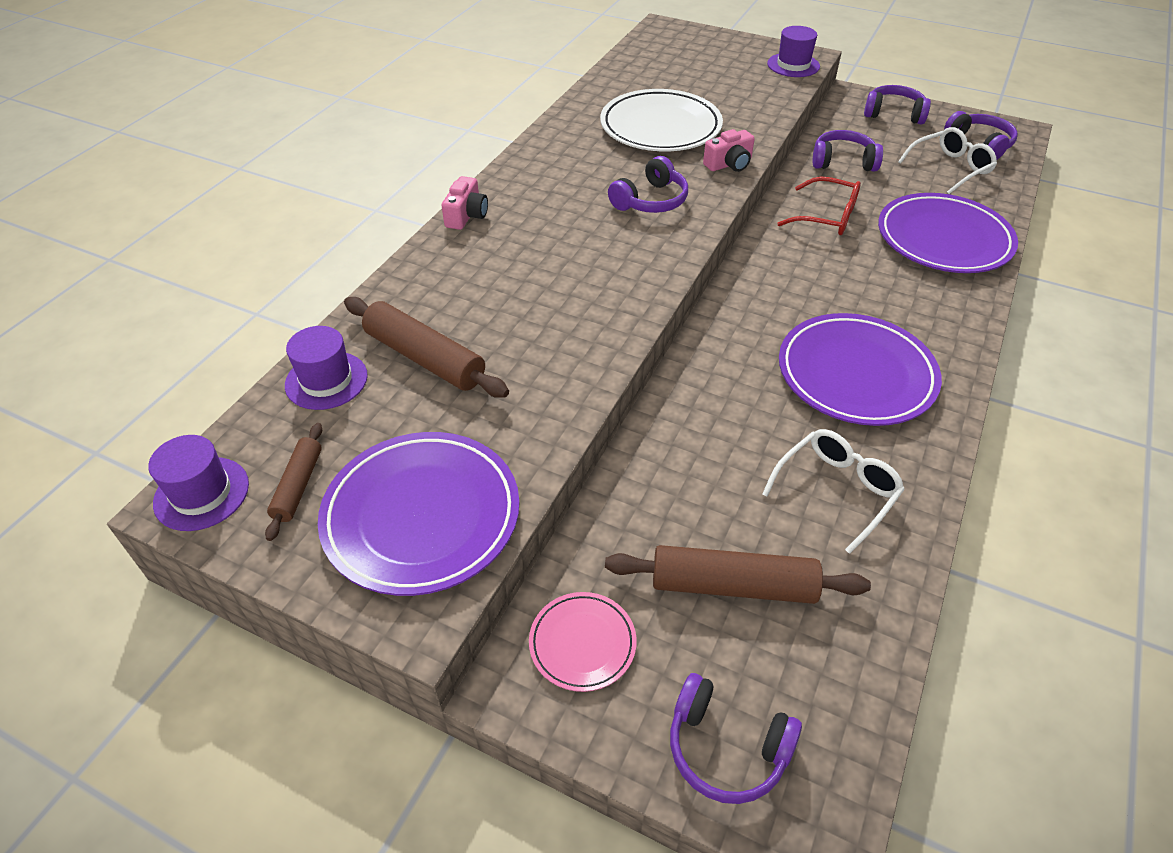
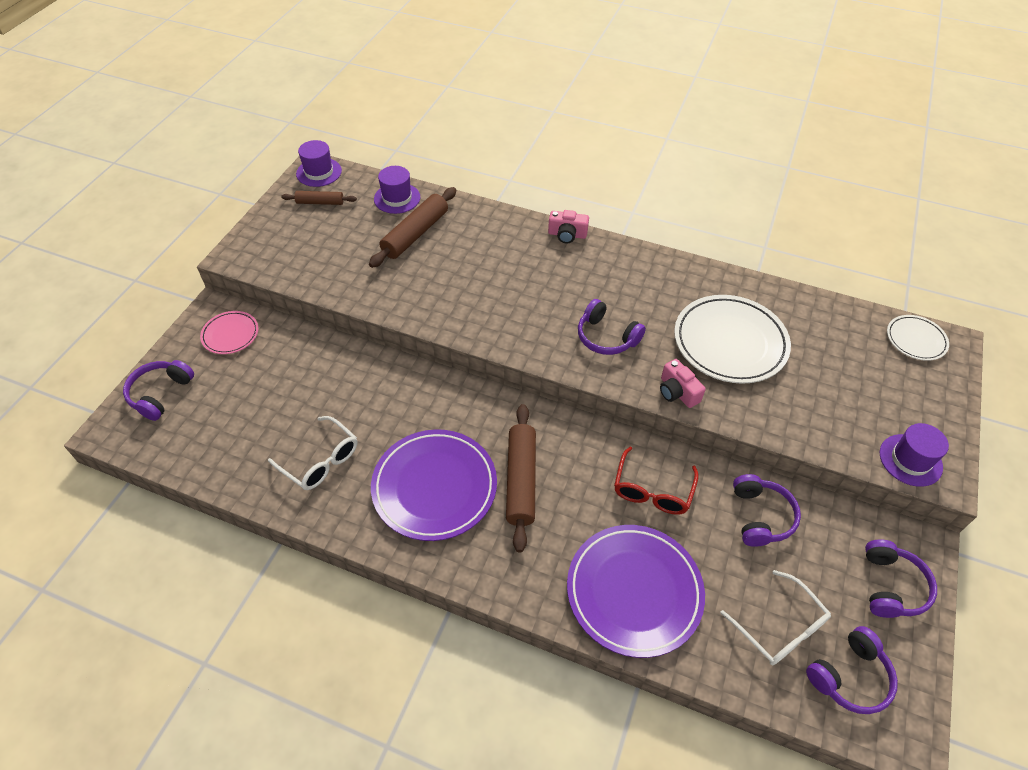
camera: 85 degrees right, 5 degrees up
(422, 516) = (294, 249): purple plate -> none
(658, 40) = (915, 340): none -> white plate
(733, 585) = (255, 400): brown rolling pin -> brown rolling pin (521, 480)

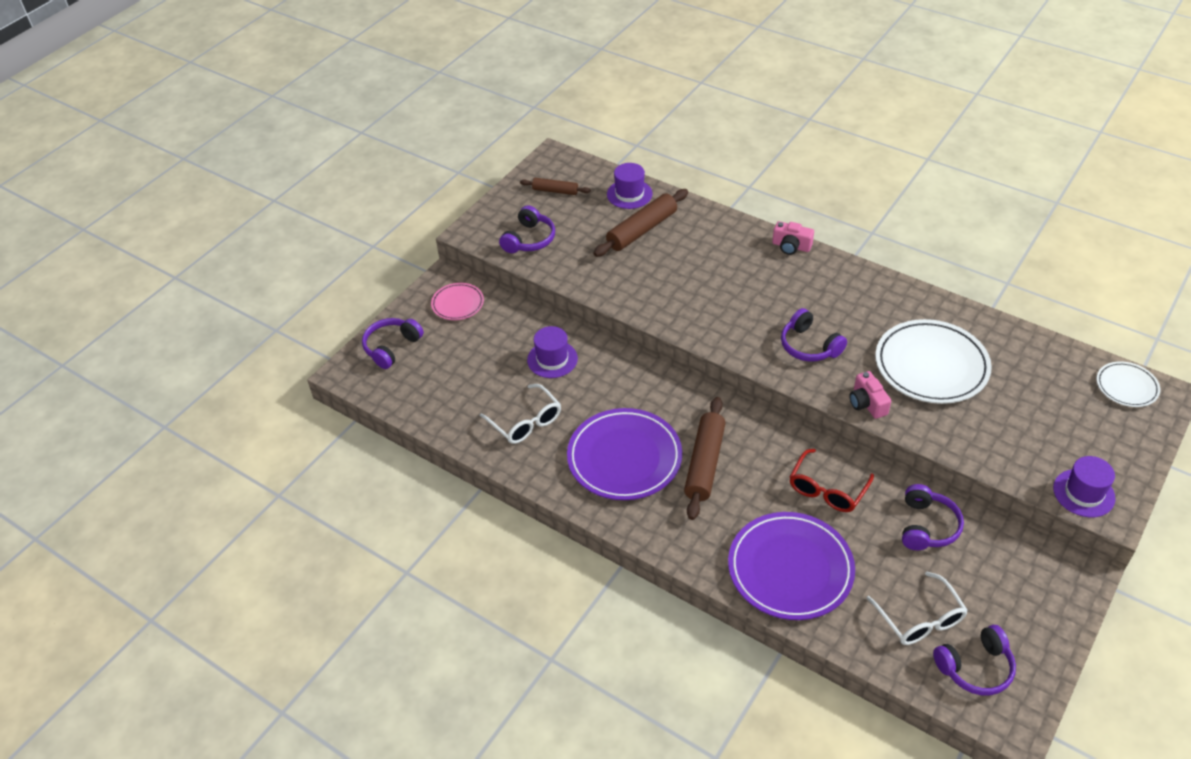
camera: 15 degrees right, 5 degrees down
(319, 172) = (558, 161): purple hat -> purple hat (552, 359)
(891, 586) = (1039, 603): purple headphones -> purple headphones (529, 239)

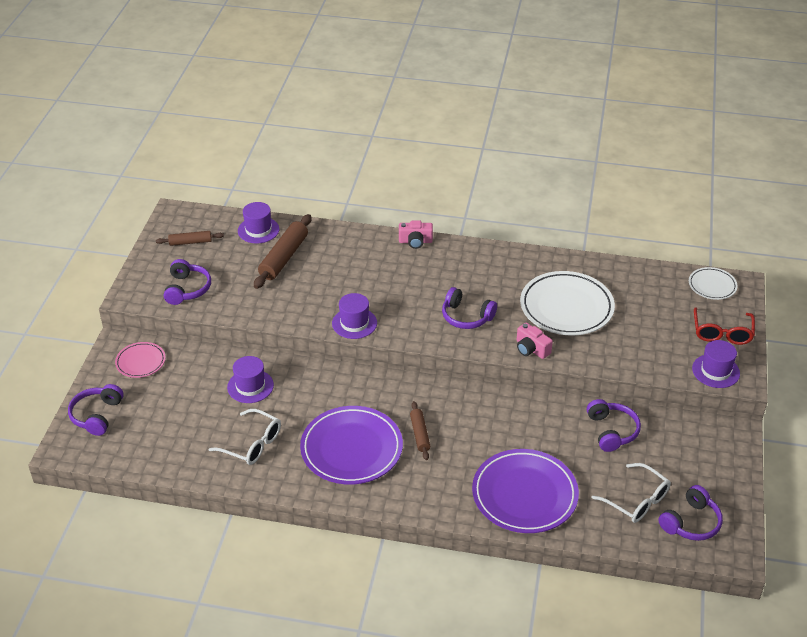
camera: 25 degrees left, 5 degrees down
(682, 320) = (354, 323): none -> purple hat
(704, 463) = (420, 434): brown rolling pin -> brown rolling pin, size x0.57
(827, 489) = (525, 426): red glasses -> red glasses (722, 333)

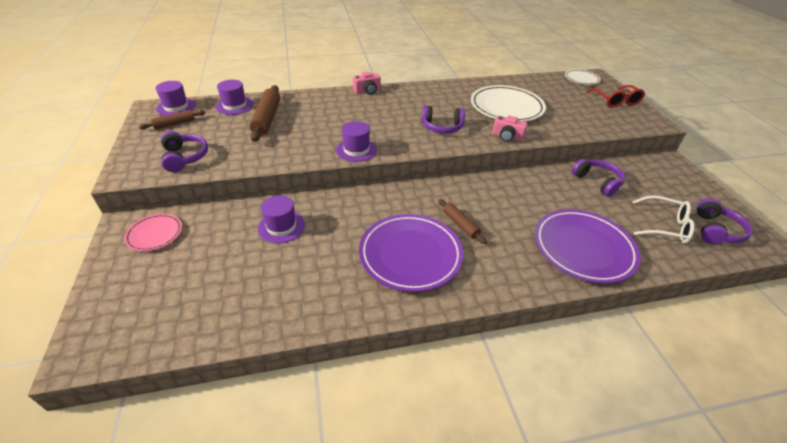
camera: 25 degrees left, 0 degrees up
(97, 415) = (116, 302): purple headphones -> none
(252, 444) = (311, 280): white glasses -> none
(715, 371) = (637, 122): purple hat -> purple hat (176, 107)

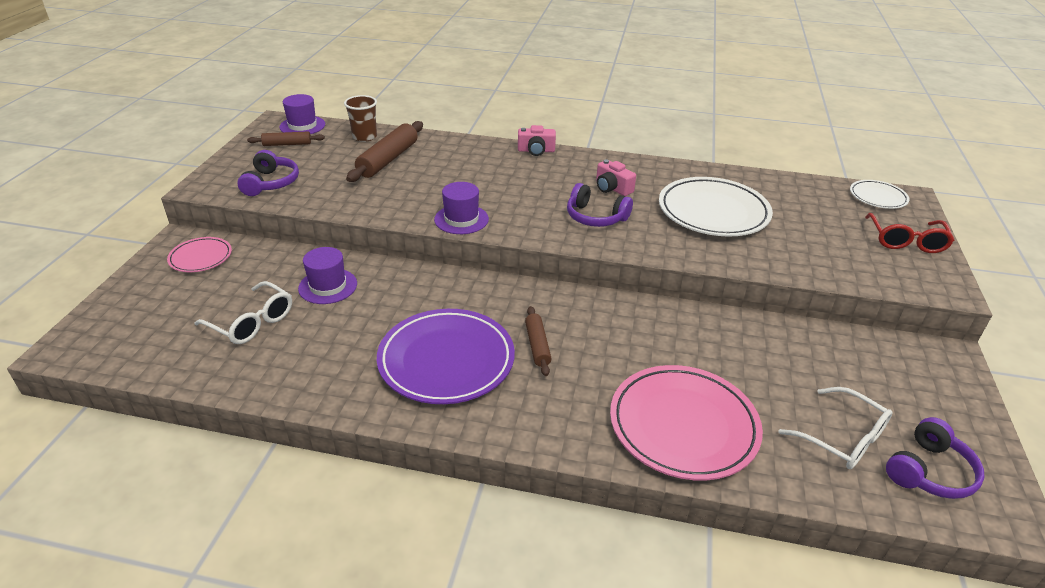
camera: 25 degrees right, 5 degrees down
(234, 105) = (364, 137): purple hat -> brown cup
(241, 274) = (252, 322): none -> white glasses
(507, 137) = (677, 250): pink camera -> pink camera (612, 188)
(583, 248) = (683, 425): purple plate -> pink plate
(597, 182) = (788, 349): purple headphones -> none

